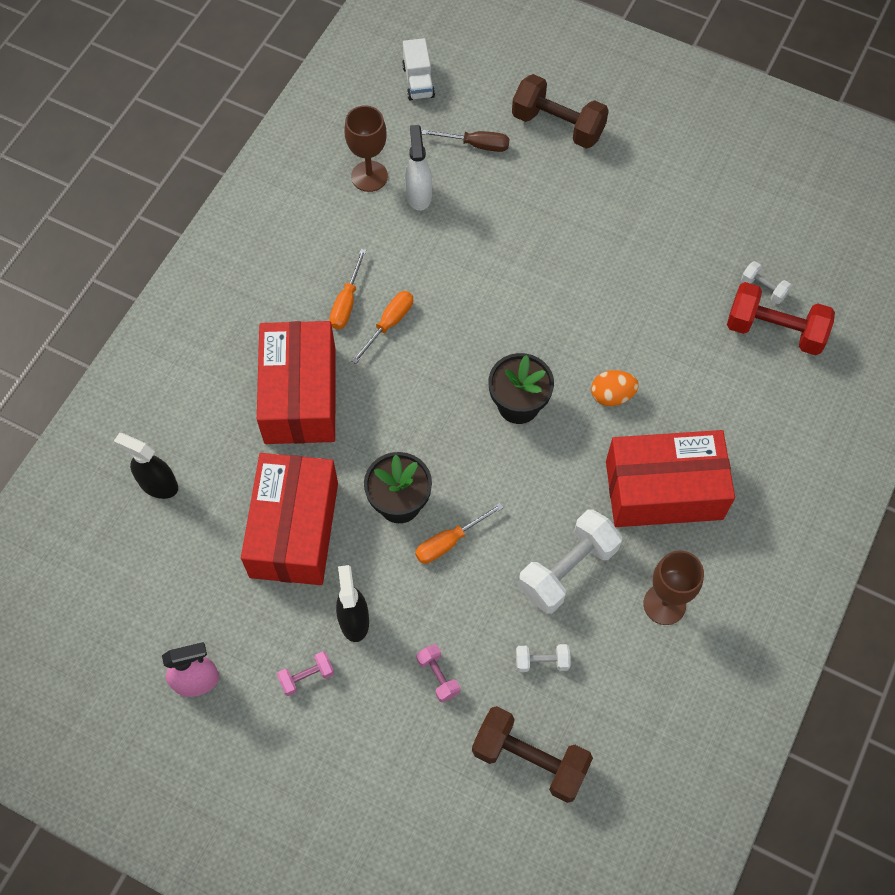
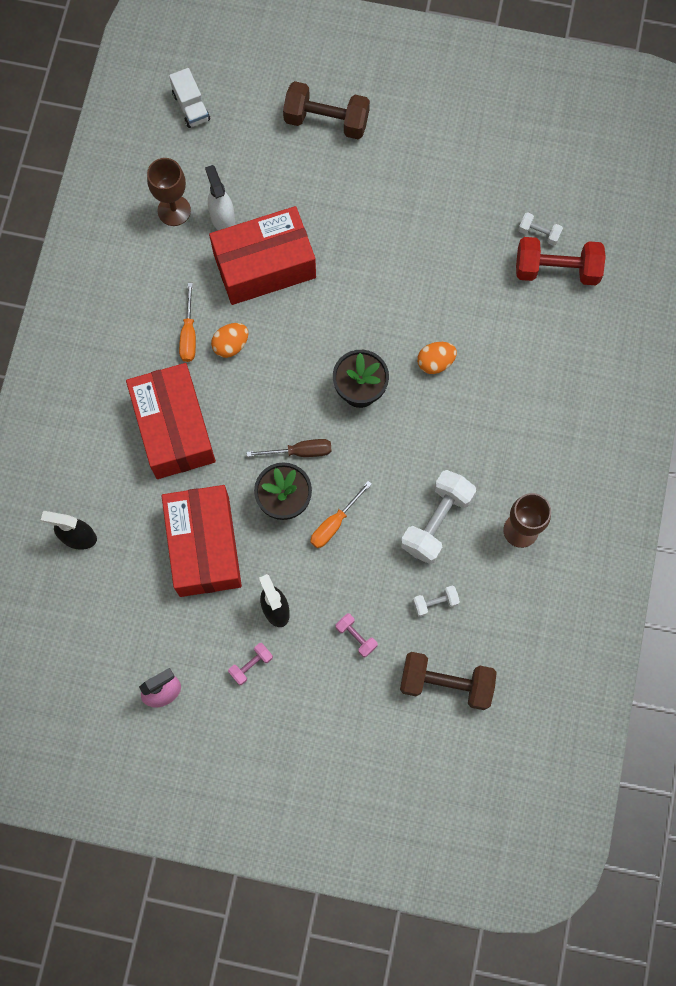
camera: 15 degrees left, 10 degrees up
(389, 324) = (231, 345): orange screwdriver -> orange egg
(476, 145) = (259, 157): brown screwdriver -> brown screwdriver (300, 451)
(663, 490) = (497, 434): red box -> red box (264, 265)

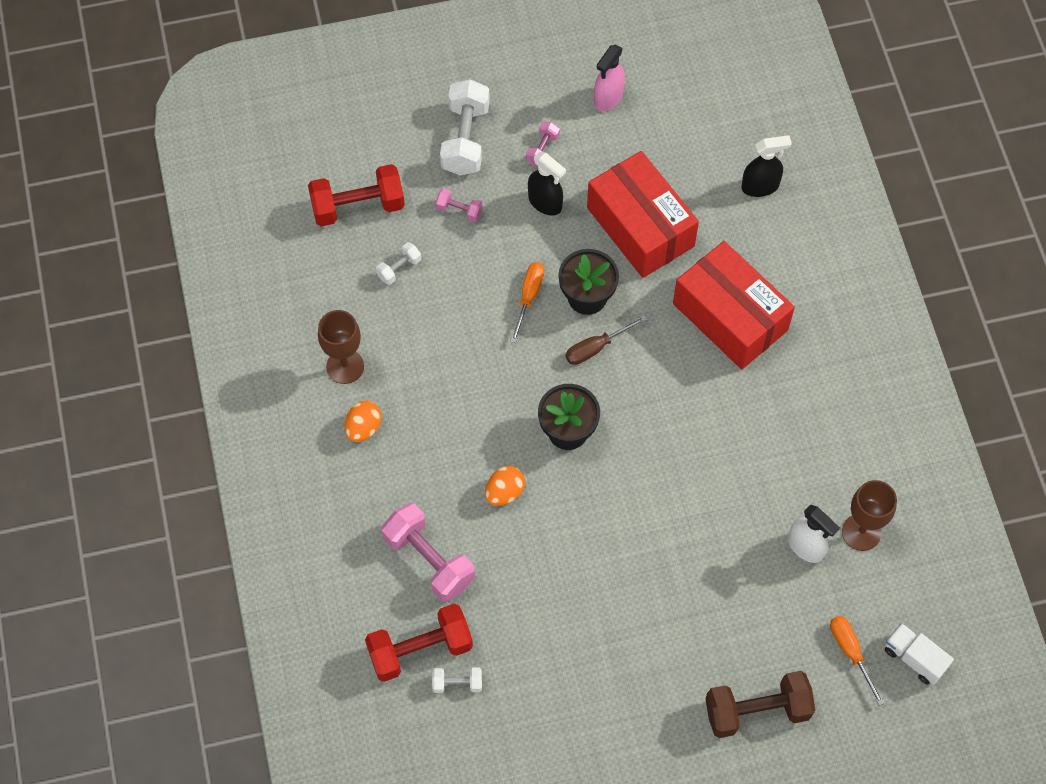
camera: 155 degrees right, 10 degrees down
(189, 334) = (769, 411): orange screwdriver -> orange screwdriver (850, 652)
(231, 345) = (721, 419): orange egg -> orange egg (363, 428)
(264, 265) = (733, 515): red box -> none
(436, 521) = (431, 340): white dumbbell -> white dumbbell (465, 139)
(446, 683) = (358, 206): brown dumbbell -> red dumbbell
(520, 334) = (429, 560): none -> pink dumbbell

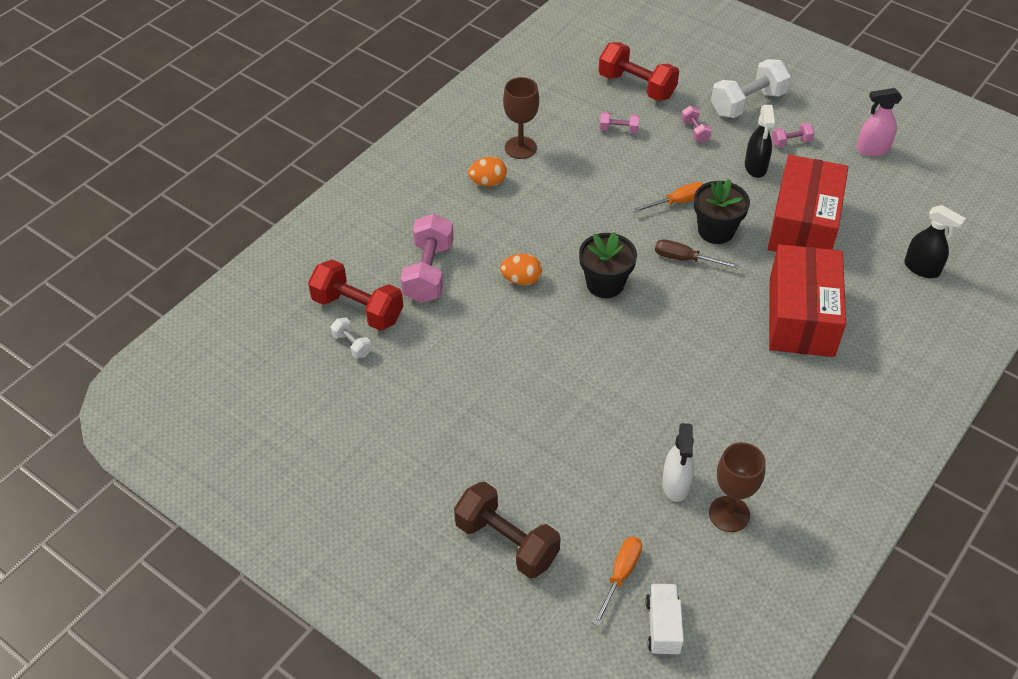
camera: 50 degrees right, 15 degrees down
(399, 268) = (618, 130): white dumbbell -> pink dumbbell

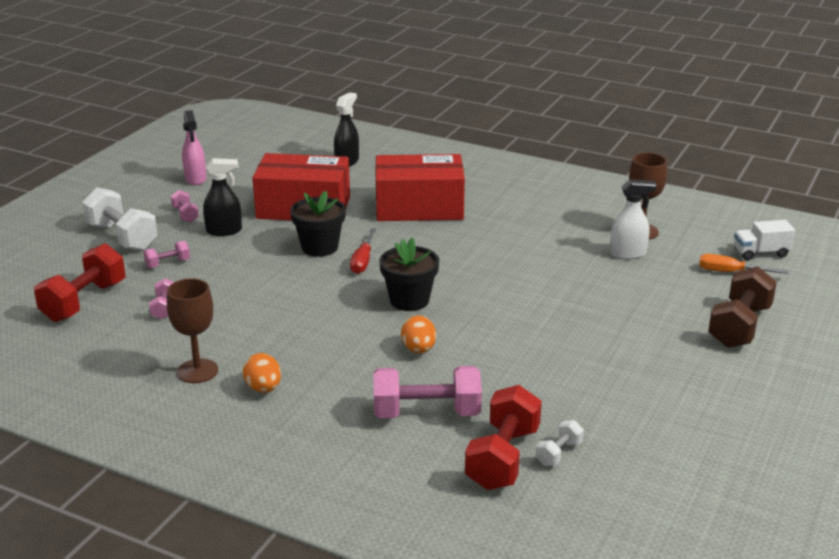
camera: 100 degrees left, 20 degrees down
(678, 202) = (281, 268): orange screwdriver -> none
(685, 259) = (363, 261): brown screwdriver -> red screwdriver

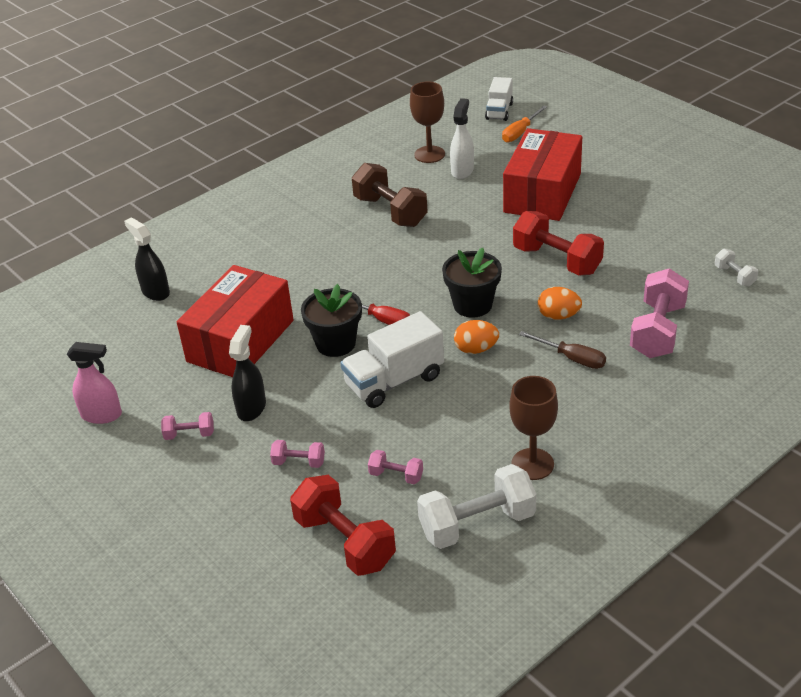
camera: 65 degrees left, 10 degrees up
(122, 237) = (208, 495): white dumbbell -> white dumbbell (477, 524)
(168, 263) = (299, 462): pink dumbbell -> pink dumbbell turned 75 degrees counterclockwise
(263, 388) = (581, 422): orange egg -> orange egg (476, 349)
(282, 283) = (394, 381): none -> white truck
(356, 368) = (572, 358): none -> brown screwdriver
(419, 207) = (297, 264): red box -> red box (542, 193)
(503, 458) = (732, 304): red dumbbell -> red dumbbell (557, 260)
(739, 326) = (599, 151): brown dumbbell -> brown dumbbell (390, 211)

